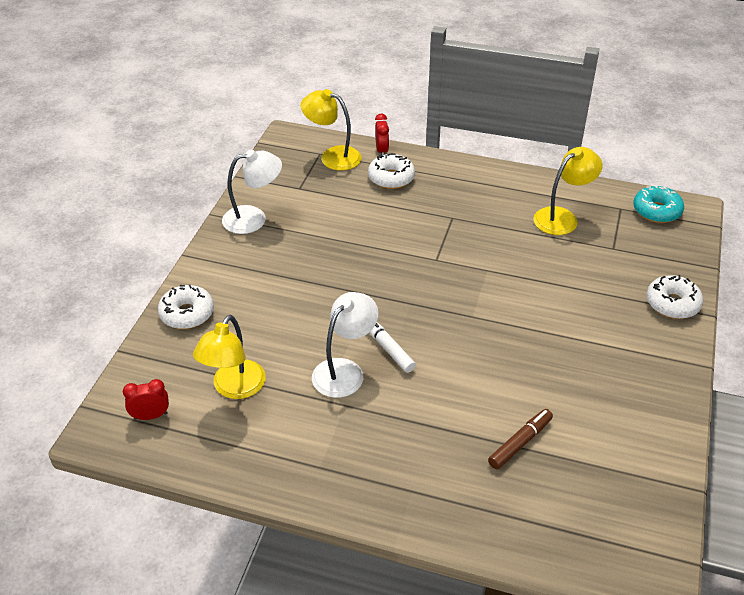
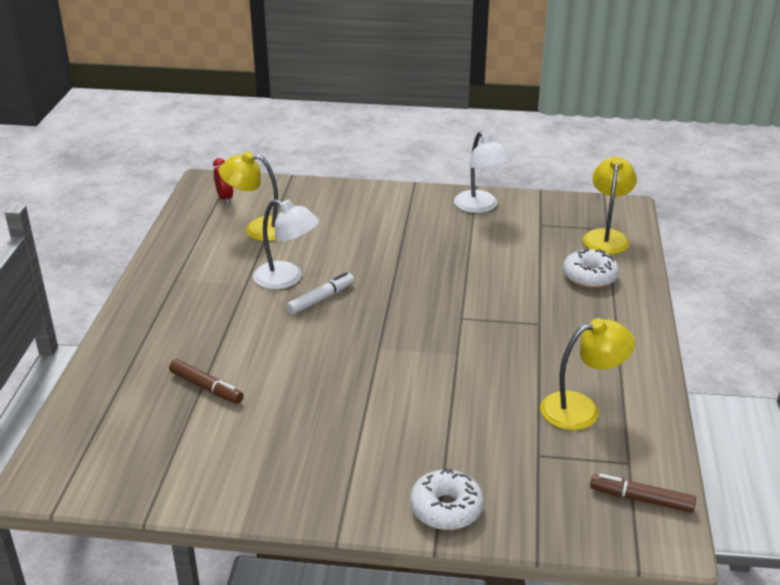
camera: 80 degrees right, 10 degrees down
(187, 313) = (341, 195): white donut -> none
(381, 151) = (637, 266): red clock -> none
(562, 217) = (581, 408): yellow lamp -> yellow lamp turned 60 degrees counterclockwise
(656, 211) = (641, 499): turquoise donut -> brown marker

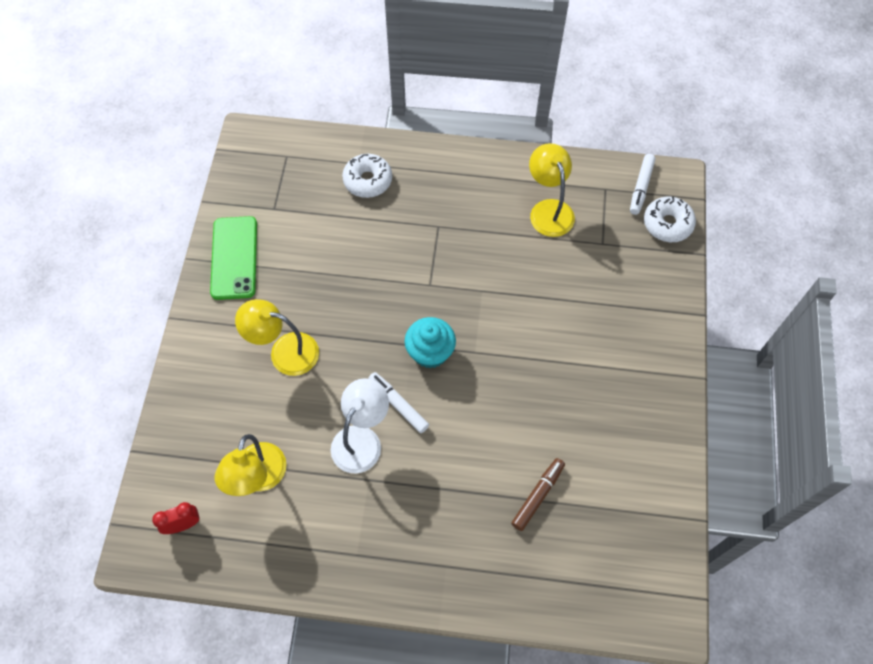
camera: 90 degrees left, 30 degrees up
(379, 318) = (430, 352): none -> turquoise cupcake
(446, 508) = (664, 306): white donut -> white donut (667, 224)
(480, 207) = (234, 258): white lamp -> green phone
(606, 237) = (301, 158): yellow lamp -> yellow lamp (284, 351)
(641, 499) = (641, 187): brown marker -> white marker

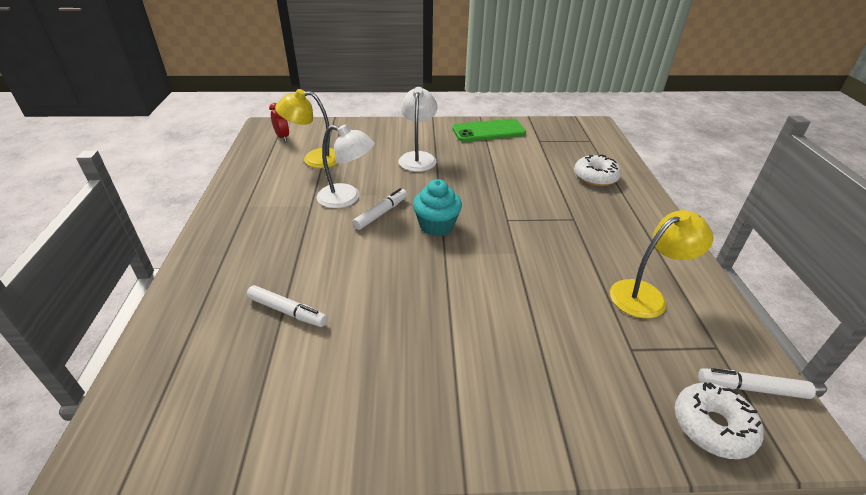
camera: 80 degrees right, 25 degrees down
(284, 351) = (418, 157): yellow lamp -> white lamp
(537, 495) = (287, 311): brown marker -> white marker

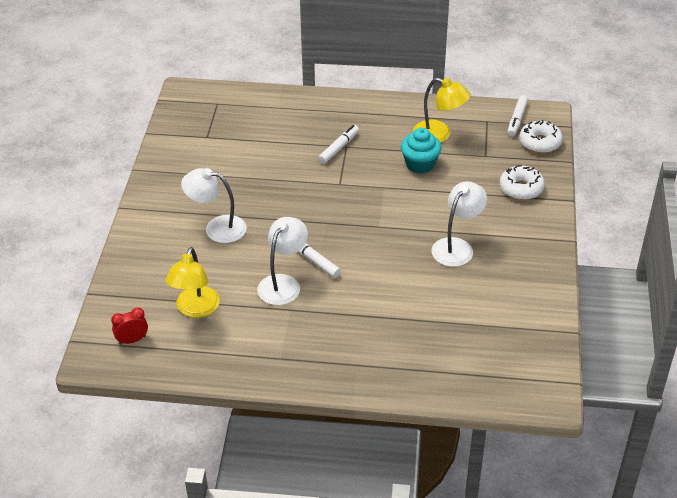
camera: 80 degrees left, 5 degrees up
(287, 311) = (434, 318): white marker -> white marker (338, 148)
(421, 326) = (457, 246): none -> white lamp
(436, 226) = (341, 227): turquoise cupcake -> turquoise cupcake (420, 164)
(488, 131) = (173, 168): green phone -> none
(595, 177) = (286, 118): white donut -> white donut (521, 188)
(646, 295) = (439, 135): yellow lamp -> yellow lamp turned 135 degrees clockwise

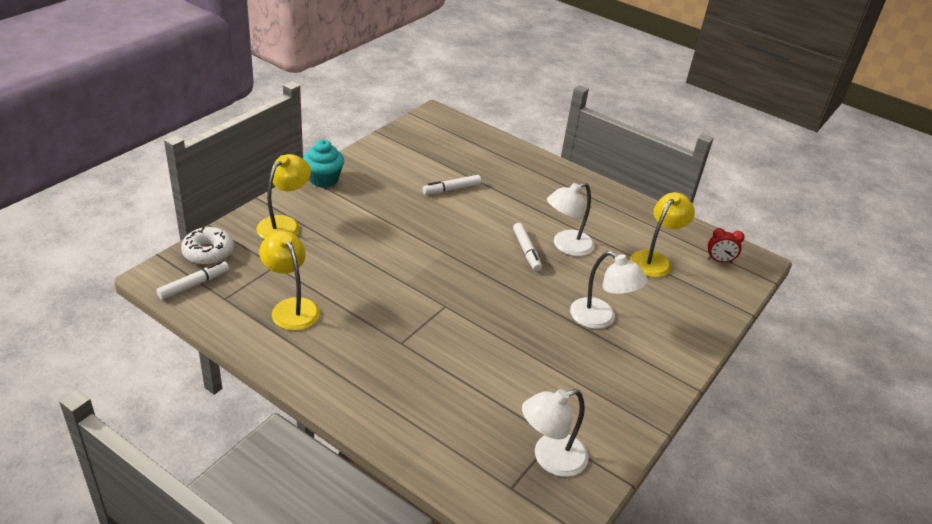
camera: 155 degrees left, 5 degrees down
(338, 148) = (411, 344): white marker -> white marker (451, 189)
(420, 164) = (347, 287): turquoise cupcake -> turquoise cupcake (323, 179)
(457, 246) = (395, 209): white lamp -> white lamp (550, 458)
(521, 188) = (284, 224): white donut -> yellow lamp

